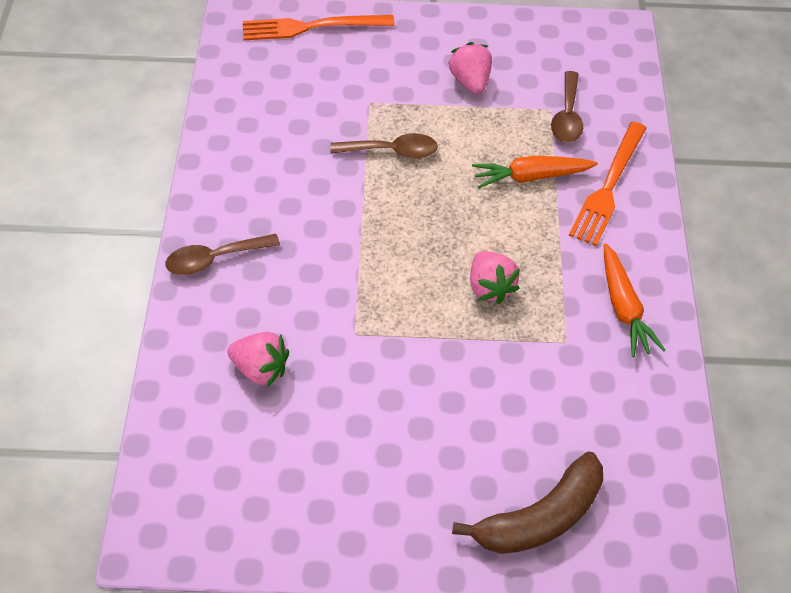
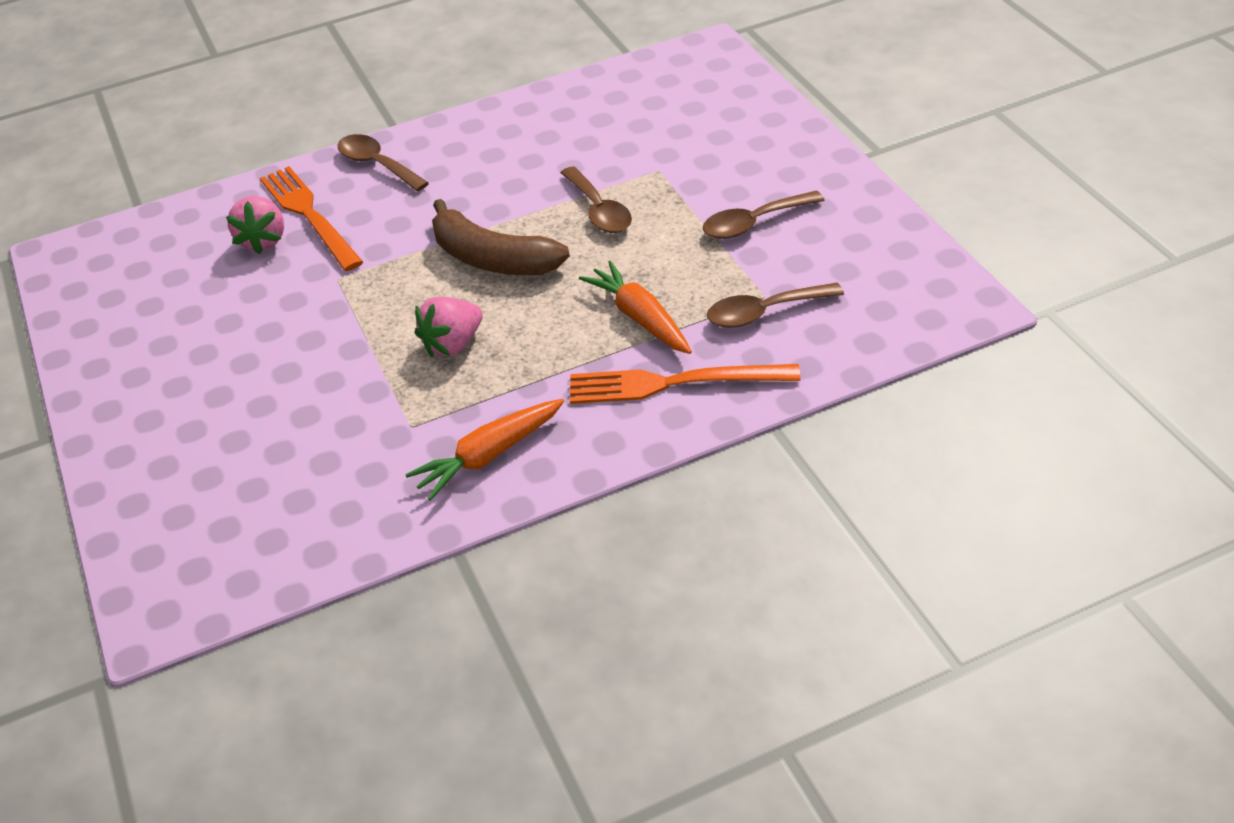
camera: 70 degrees right, 10 degrees down
(312, 27) = (737, 94): orange fork -> orange fork (310, 215)
(470, 82) = (754, 223): pink strawberry -> brown spoon
(540, 517) = (169, 483): brown banana -> brown banana (492, 259)

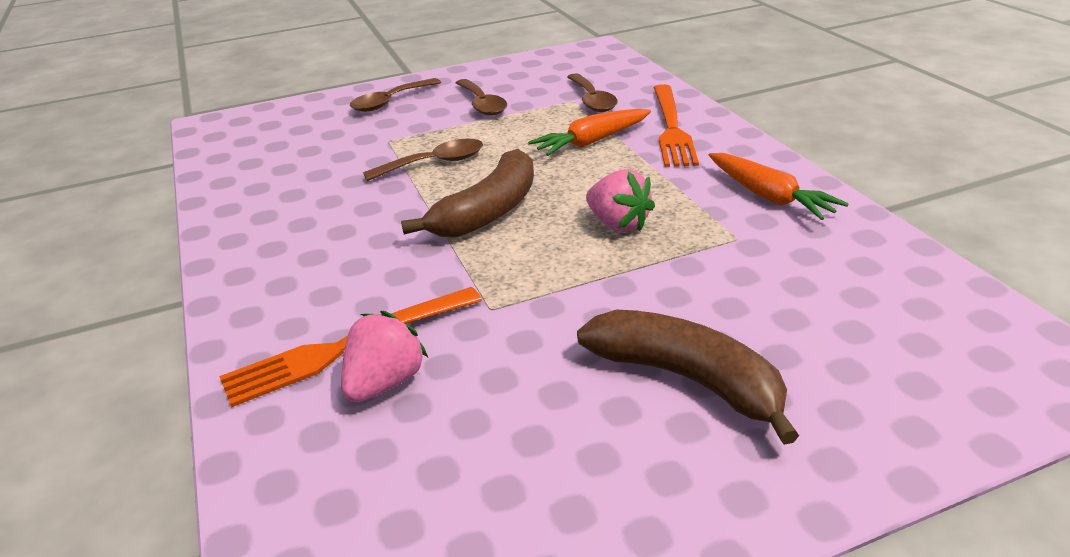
camera: 90 degrees left, 10 degrees down
(222, 387) = (687, 379): none -> brown banana
(263, 240) = (385, 383): pink strawberry -> pink strawberry turned 60 degrees counterclockwise
(377, 164) = (266, 300): brown spoon -> brown spoon (390, 101)

